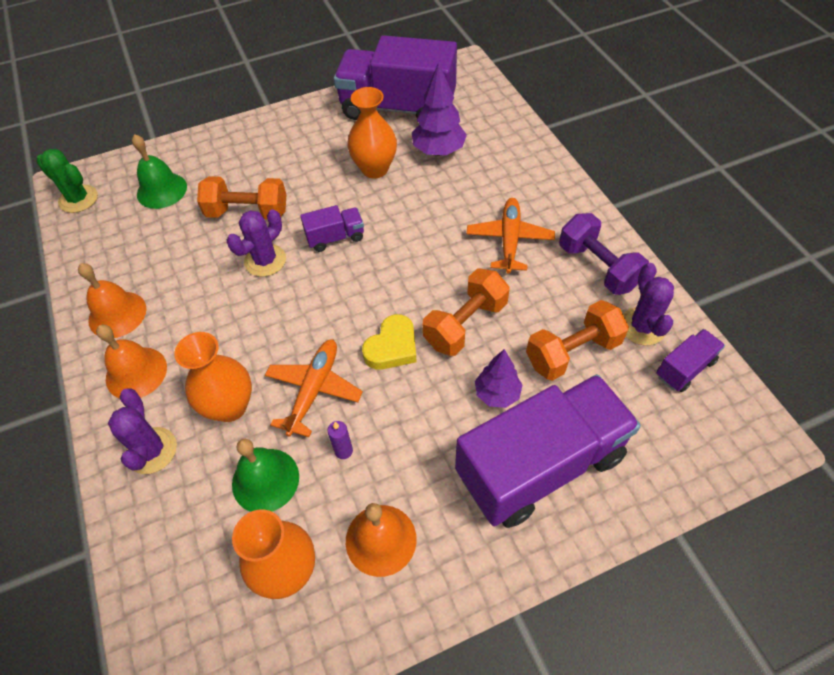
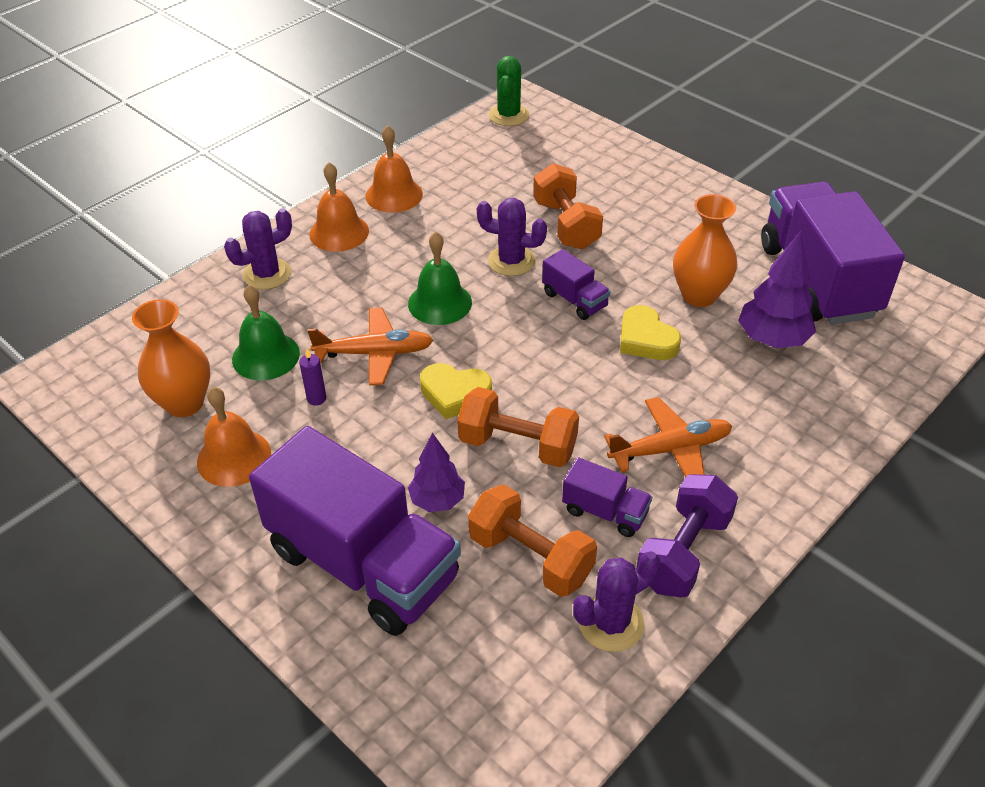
camera: 65 degrees right, 10 degrees down
(162, 190) = (554, 158): green bell -> green bell (440, 303)
(230, 406) = (331, 304): orange vase -> none
(401, 213) = (646, 339): none -> yellow heart
(685, 368) = (568, 686): purple truck -> purple truck (605, 512)

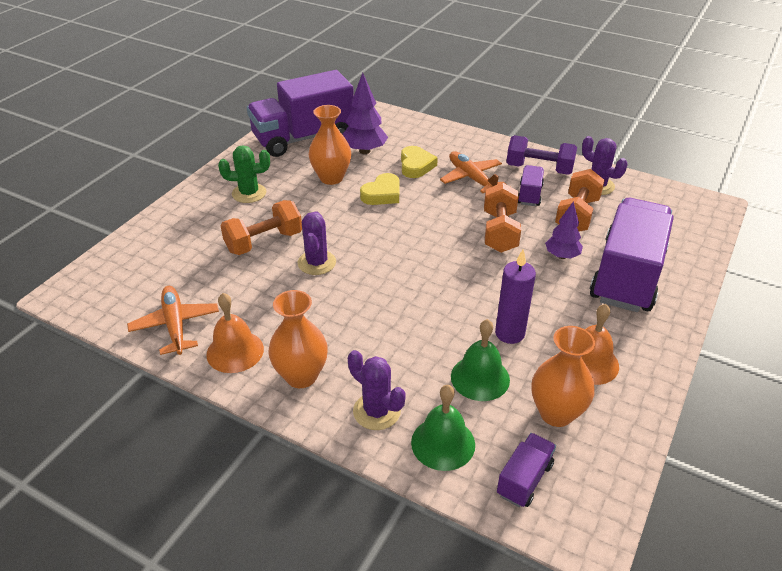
camera: 105 degrees left, 5 degrees down
(316, 398) = (509, 333): purple candle -> purple candle, size x1.93
(339, 232) = (301, 376): orange bell -> orange vase
(374, 353) = (448, 314): orange plane -> orange plane (175, 325)
(440, 303) = (378, 291): green bell -> green bell (443, 443)
(455, 394) = (470, 265): yellow heart -> yellow heart (416, 165)
(508, 115) = (92, 299): green cactus -> green cactus (249, 193)
(574, 300) = (353, 227): purple truck -> purple truck (524, 479)

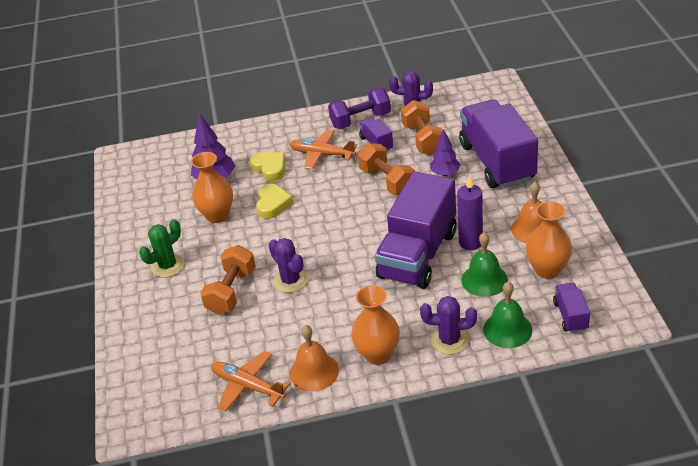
camera: 35 degrees left, 0 degrees up
(303, 138) = (150, 198): purple truck -> purple truck (418, 254)

